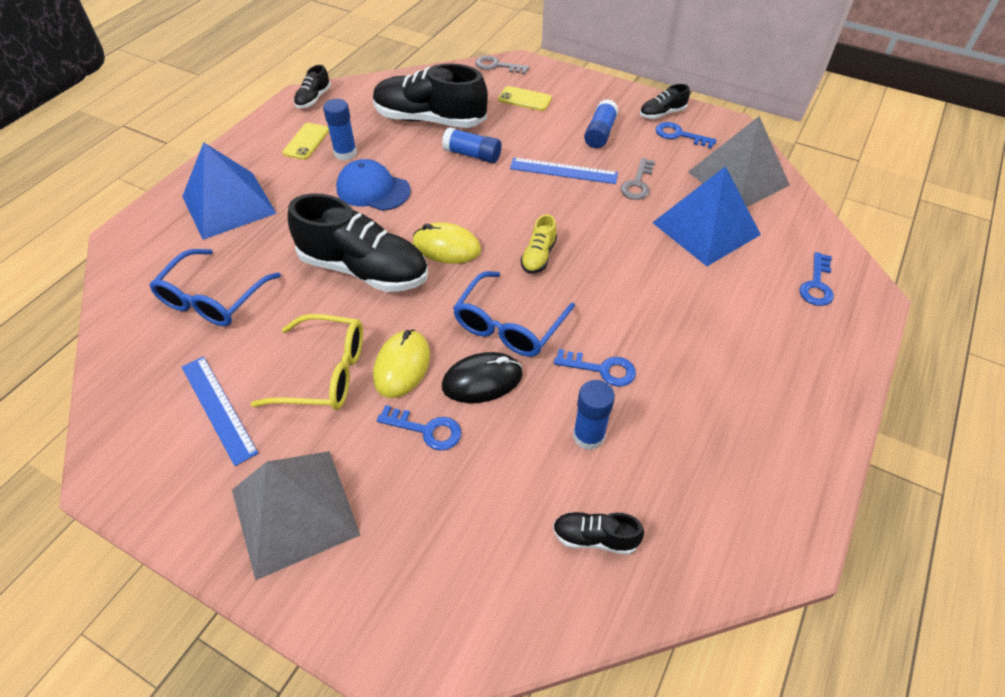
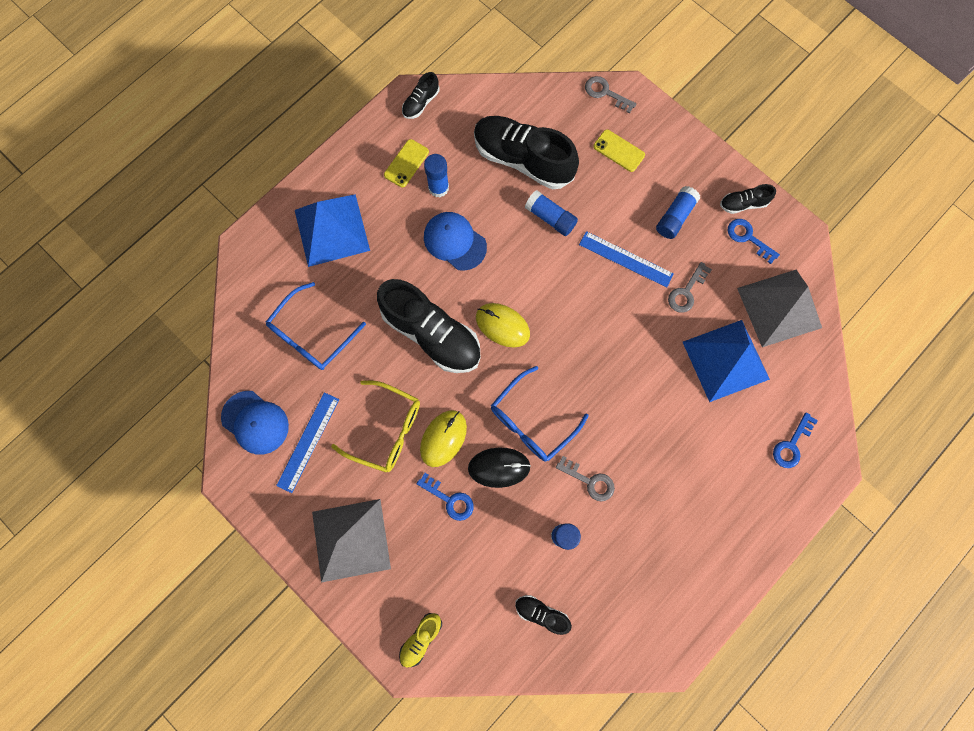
camera: 15 degrees right, 25 degrees up
(141, 403) = (255, 422): none -> blue cap
(218, 408) = (308, 442): blue ruler -> blue ruler turned 45 degrees clockwise
(538, 256) = (575, 355): yellow shoe -> yellow shoe (421, 639)
(602, 369) = (590, 481): blue key -> grey key

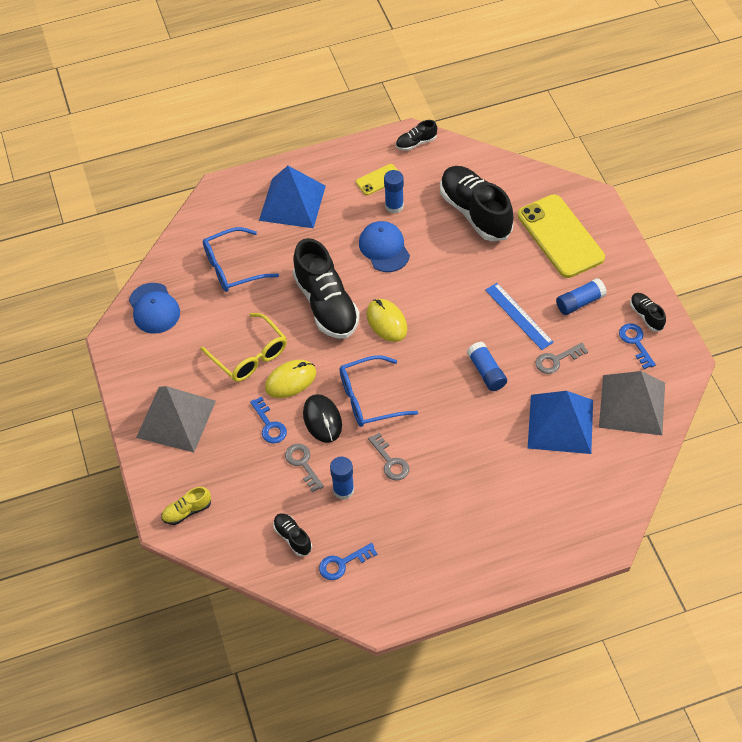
camera: 30 degrees right, 20 degrees down
(308, 442) = (185, 338): blue ruler -> none
(499, 467) = (322, 419): black mouse -> black mouse turned 45 degrees clockwise
(550, 218) = (473, 262): blue glue stick -> blue glue stick (486, 372)
(605, 93) = (574, 191): grey key -> grey key (303, 464)
(619, 151) = (560, 236): yellow phone -> yellow phone, size x2.13
(743, 204) = (646, 316): black shoe -> black shoe turned 45 degrees clockwise
(791, 445) = (581, 510): blue key -> blue key (342, 563)

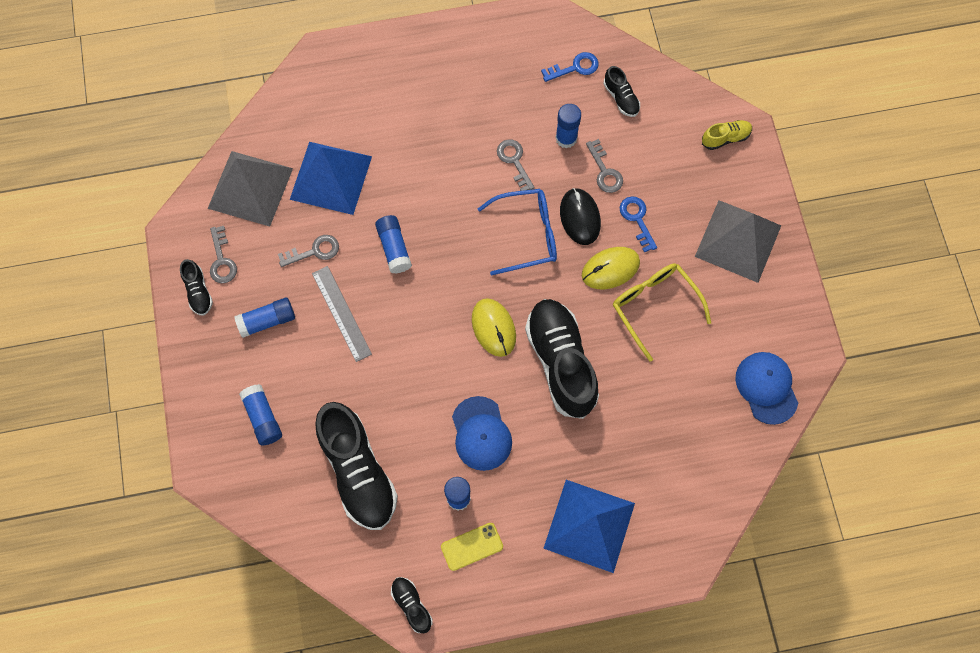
camera: 175 degrees left, 15 degrees up
(233, 267) = (670, 433): blue glasses -> none
(416, 143) = (412, 605): black shoe -> black shoe turned 105 degrees counterclockwise
(518, 316) = (341, 313): blue ruler -> grey ruler
(560, 236) = (263, 417): yellow phone -> blue glue stick
(635, 342) = (222, 260): blue key -> grey key

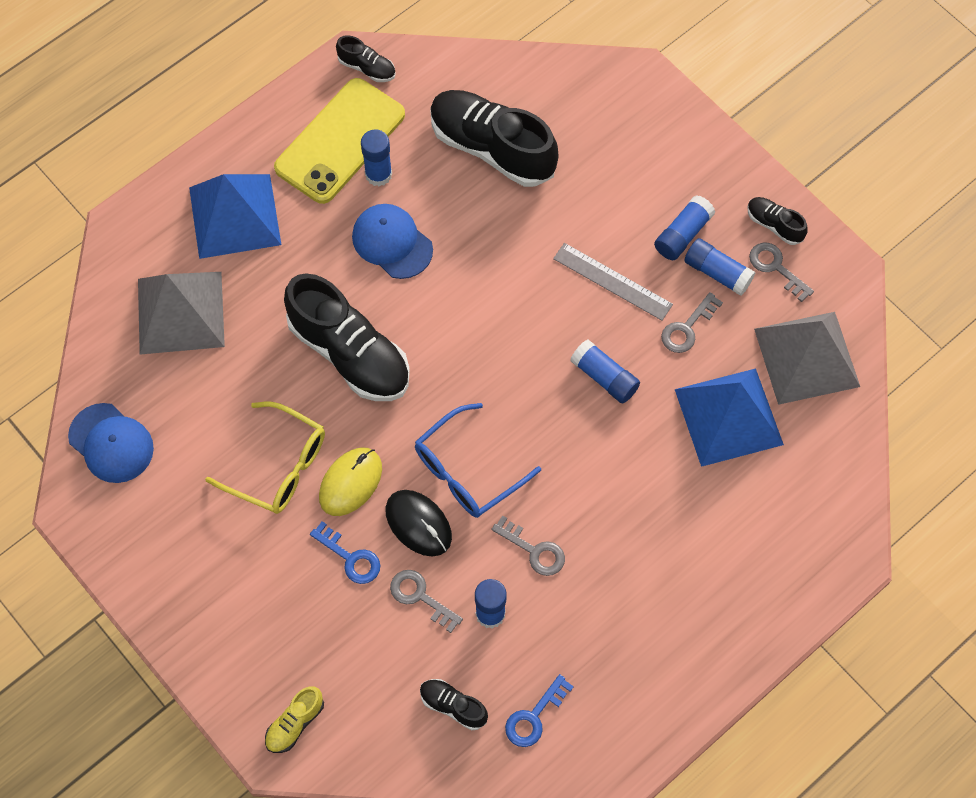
camera: 150 degrees right, 5 degrees down
(263, 417) = (618, 146): blue glue stick -> blue glue stick (717, 273)
(472, 546) = (340, 141): yellow phone -> yellow phone, size x2.13
(493, 328) = (442, 350): yellow mouse -> none
(738, 241) = (218, 596): grey pyramid -> grey pyramid (180, 312)

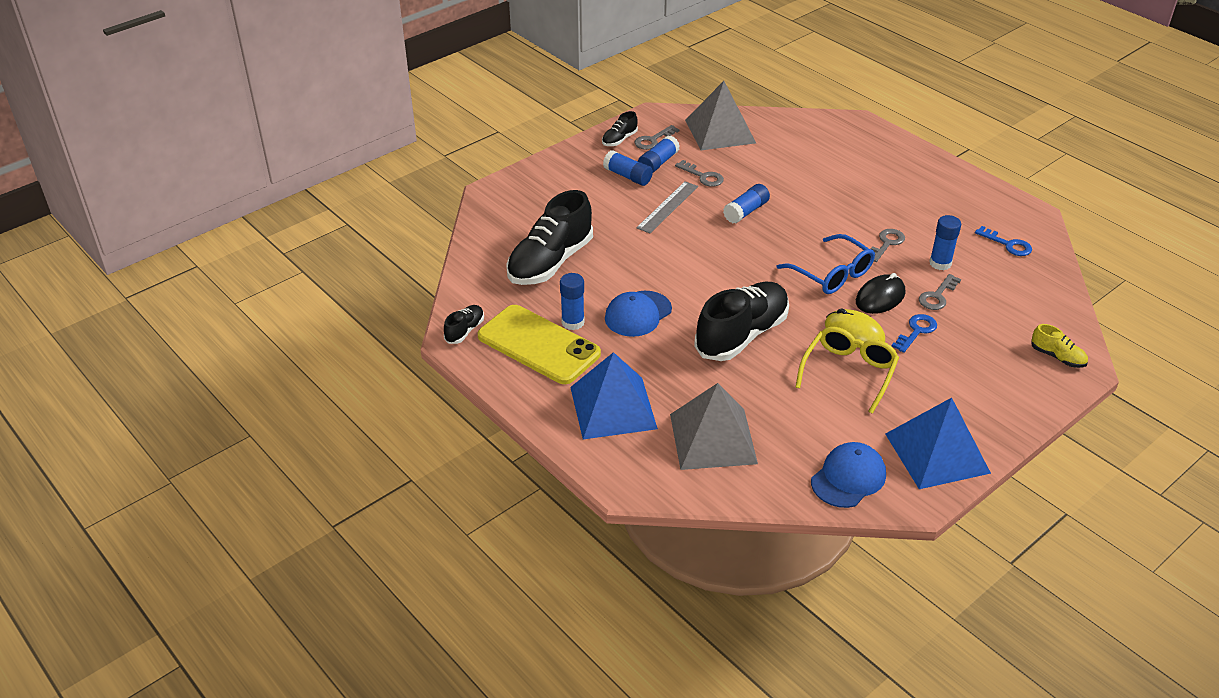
camera: 90 degrees left, 25 degrees down
(453, 706) = (1014, 280): black shoe -> none
(728, 416) = (768, 162): blue pyramid -> blue pyramid (936, 453)

